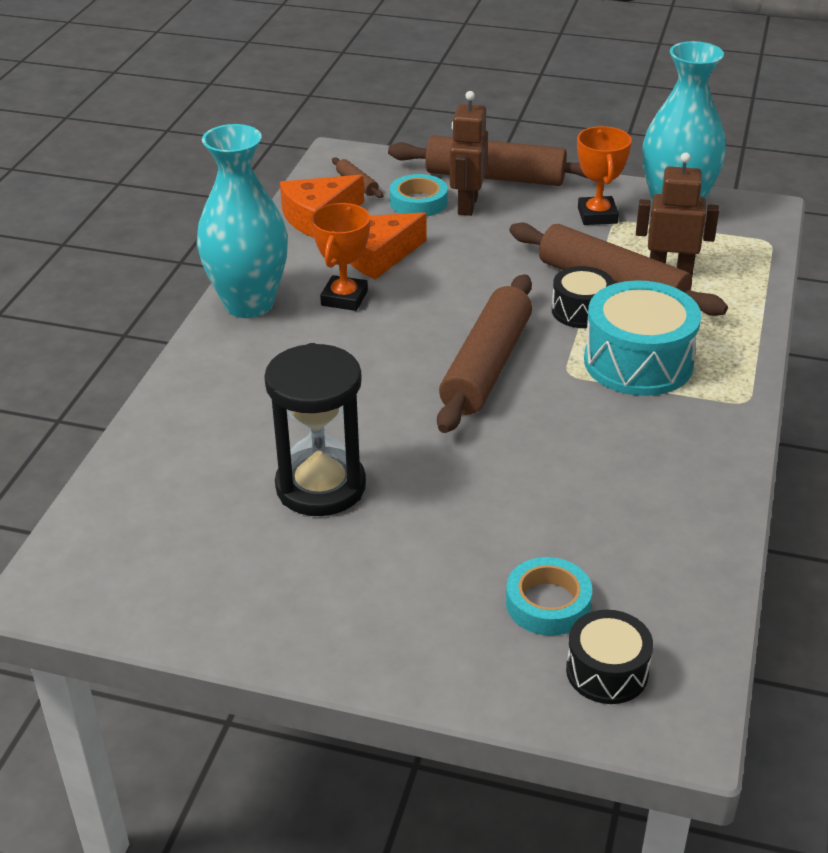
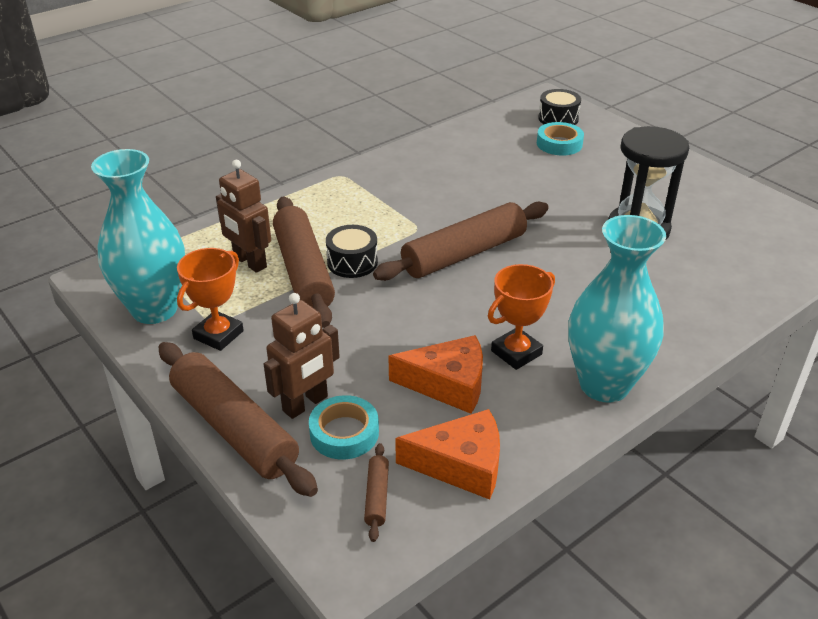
camera: 145 degrees left, 0 degrees up
(638, 362) = (366, 217): turquoise drum -> none

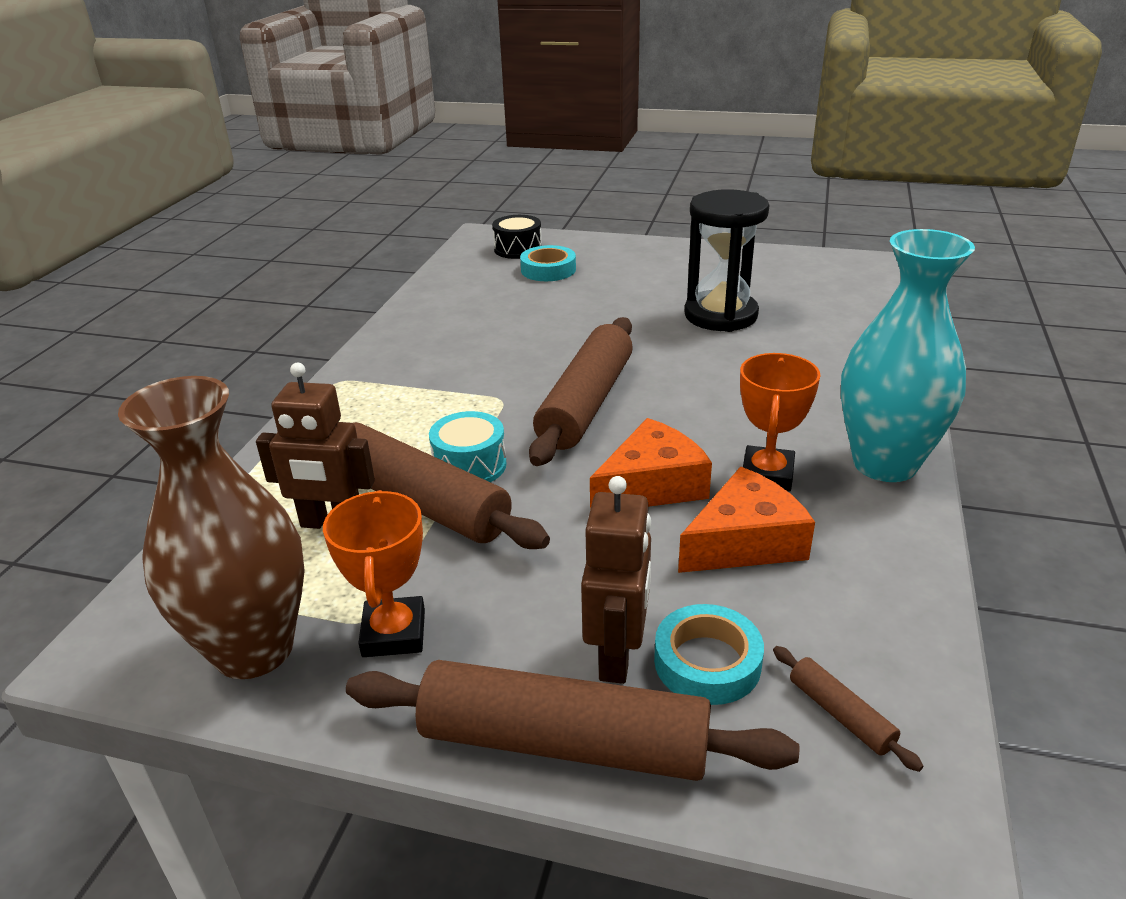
camera: 35 degrees left, 5 degrees down
(154, 309) = (254, 649): turquoise vase -> brown vase
(352, 262) = (470, 465): black drum -> turquoise drum
(461, 464) = (872, 620): orange cheese -> orange cheese (652, 485)

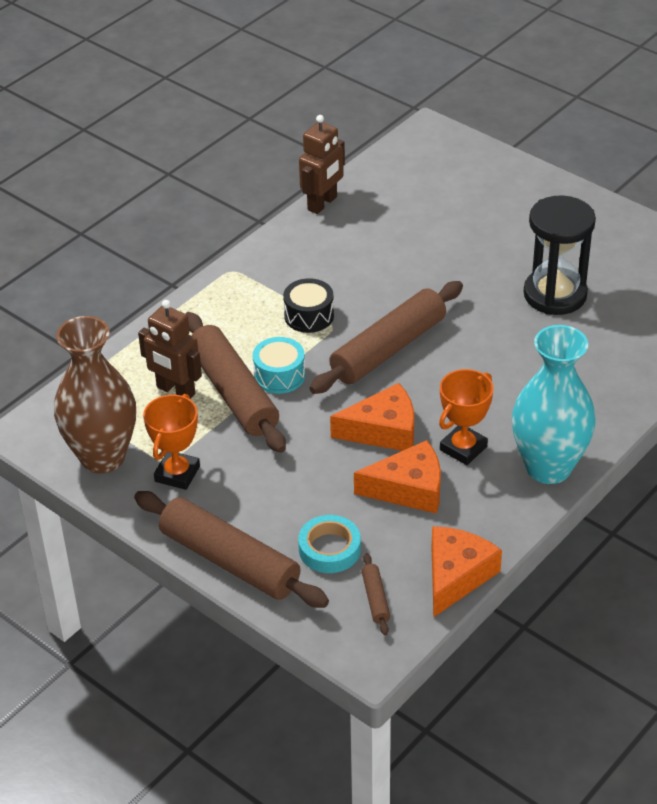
camera: 25 degrees right, 10 degrees up
(518, 249) = (447, 160): black drum -> black drum (309, 316)
(548, 270) = (455, 195): turquoise tape -> none
(618, 655) = (286, 528): brown robot -> brown robot (322, 203)
(916, 633) = (456, 576): none -> orange cheese

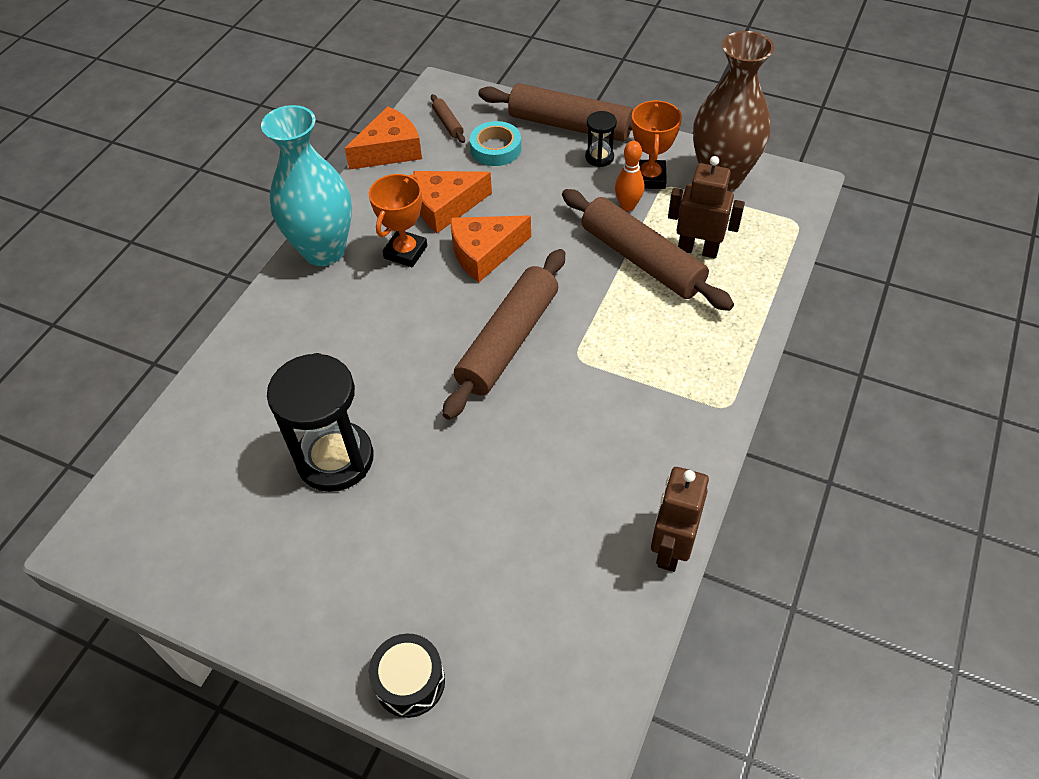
camera: 165 degrees right, 10 degrees up
(217, 448) = (627, 206): none -> orange bowling pin
(217, 511) = (599, 157): none -> black hourglass
(279, 375) = (607, 287): turquoise drum -> none
(309, 316) = (609, 364): black drum -> black drum (410, 682)
(456, 576) = (390, 150): orange cheese -> orange cheese turned 135 degrees counterclockwise

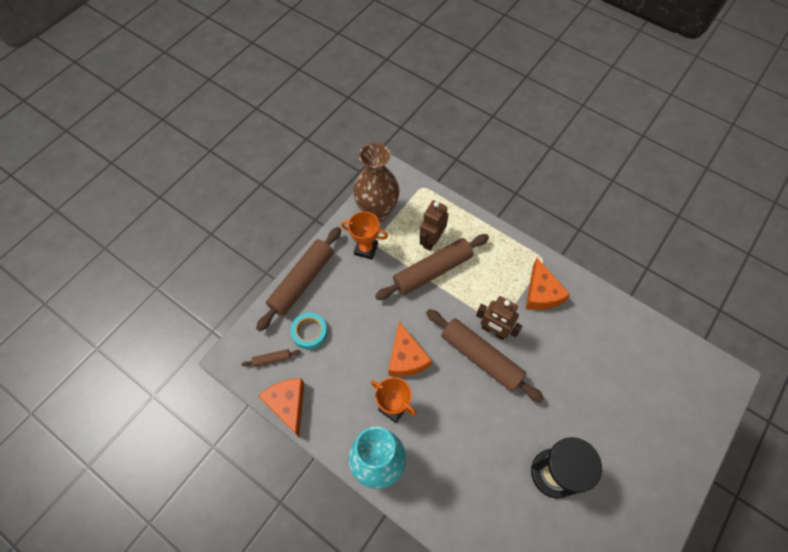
camera: 80 degrees left, 10 degrees up
(410, 682) = (691, 447): black drum -> none
(446, 207) = (357, 375): orange cheese -> orange cheese (541, 293)
(599, 157) = (338, 272): black hourglass -> none
(627, 206) = (386, 267): orange bowling pin -> none
(670, 548) = (623, 308): brown robot -> brown robot (493, 331)

